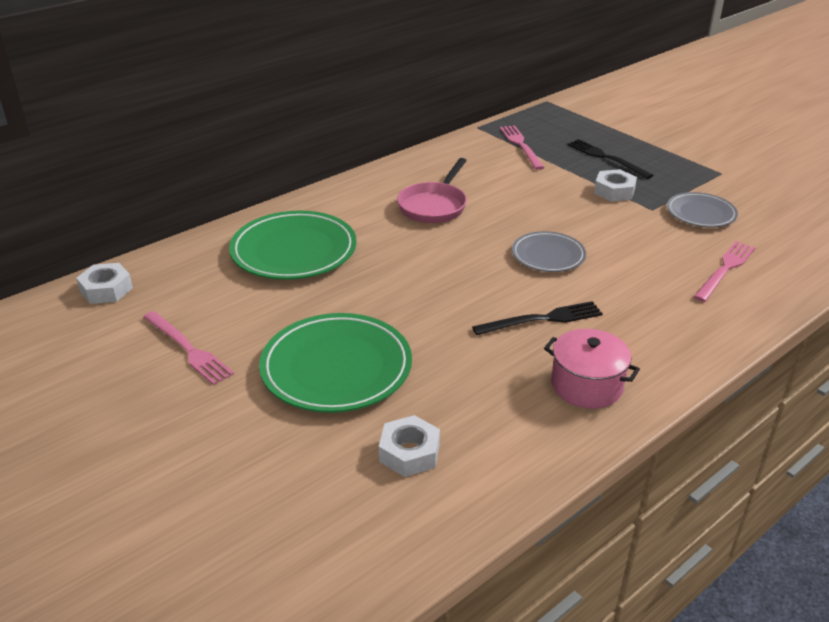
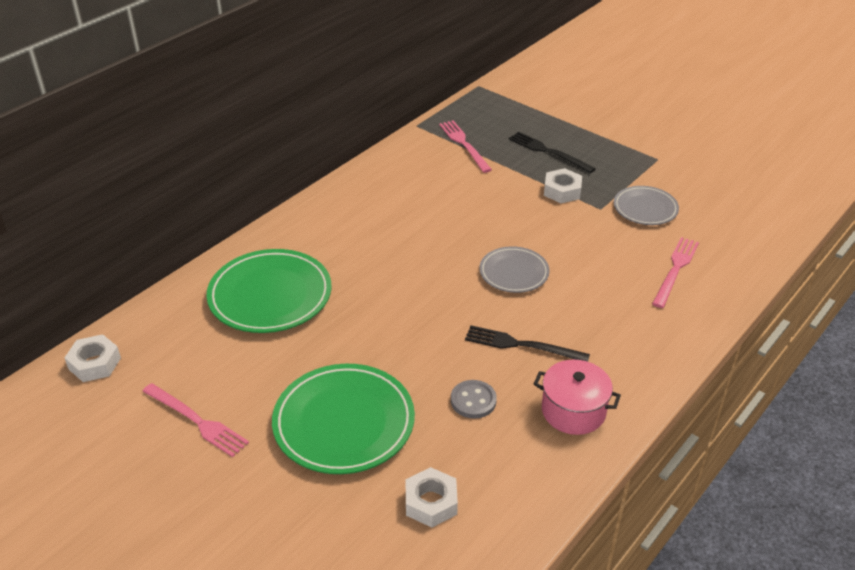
camera: 10 degrees left, 5 degrees up
(434, 206) = (394, 227): pink pan -> none
(478, 363) = (473, 400): none -> grey button
(542, 319) = (521, 345): black fork -> black fork turned 135 degrees counterclockwise

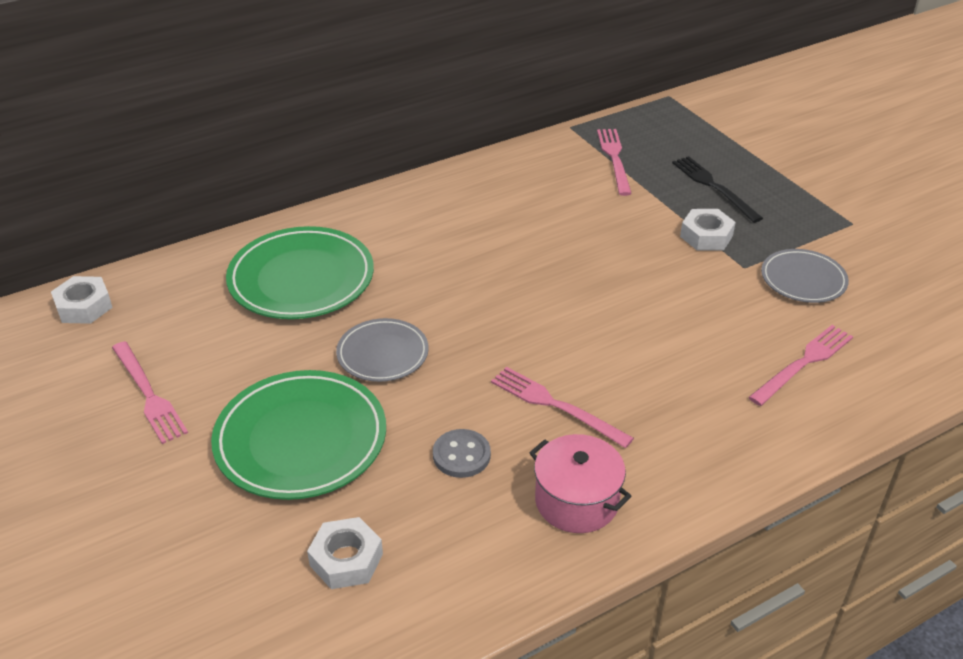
camera: 20 degrees right, 0 degrees up
(514, 273) = (593, 318): grey plate -> grey plate (382, 354)
(521, 345) = (556, 405): black fork -> pink fork

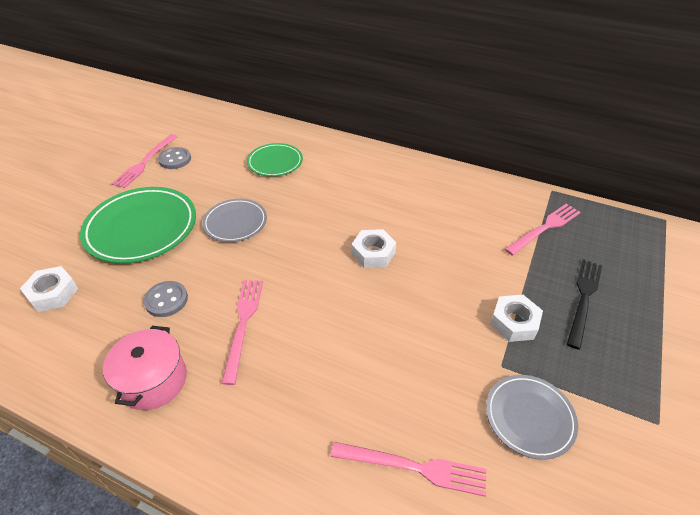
camera: 55 degrees right, 5 degrees up
(84, 306) = (195, 113): white nut -> white nut (373, 253)
(180, 363) = (175, 159): none -> grey button
(301, 279) = (275, 162): green plate -> green plate, size x0.58

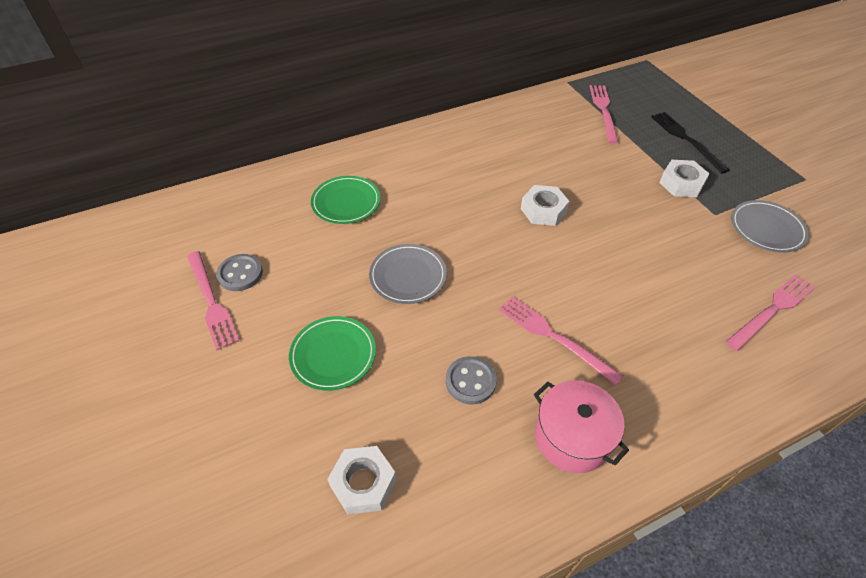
camera: 50 degrees left, 5 degrees up
(141, 228) = (333, 355): green plate -> green plate, size x0.58

